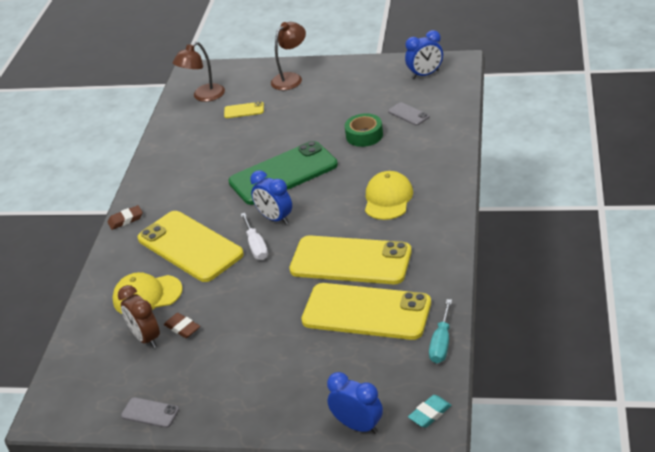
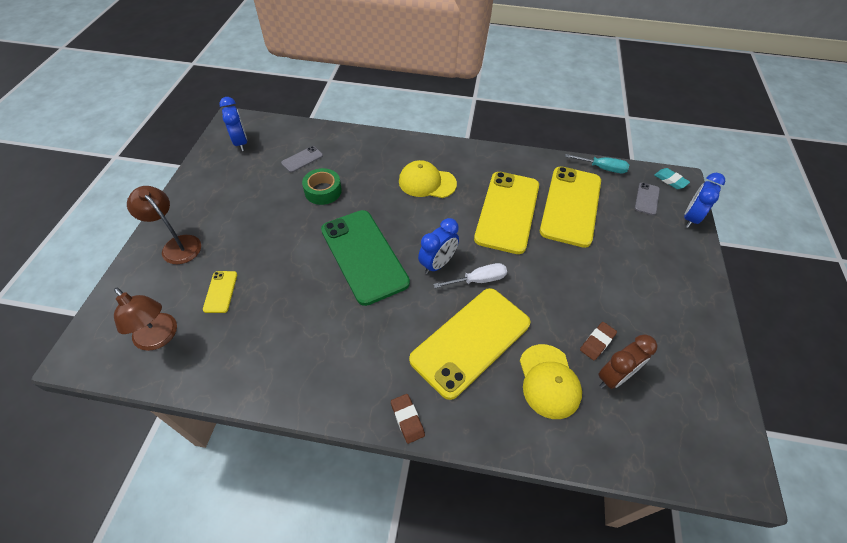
camera: 95 degrees left, 15 degrees up
(150, 413) = (712, 365): grey phone -> grey phone (647, 199)

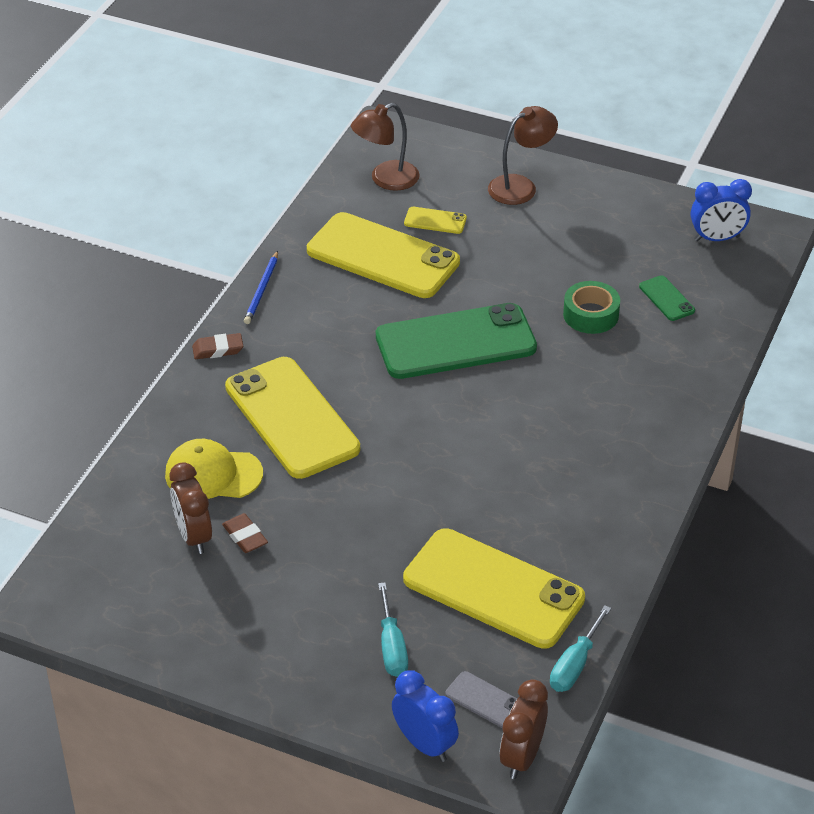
camera: 105 degrees right, 10 degrees down
(302, 159) = (666, 298): grey phone -> green phone
(322, 403) = (262, 290): none -> blue pencil
(427, 182) = (586, 427): yellow cap -> none
(437, 264) = (420, 410): blue clock -> none
(478, 280) = (380, 445): white screwdriver -> none
(507, 211) = (500, 507): yellow phone -> yellow phone (383, 256)
(637, 243) = (392, 647): none -> turquoise screwdriver
(670, 180) = (522, 757): turquoise eraser -> brown clock

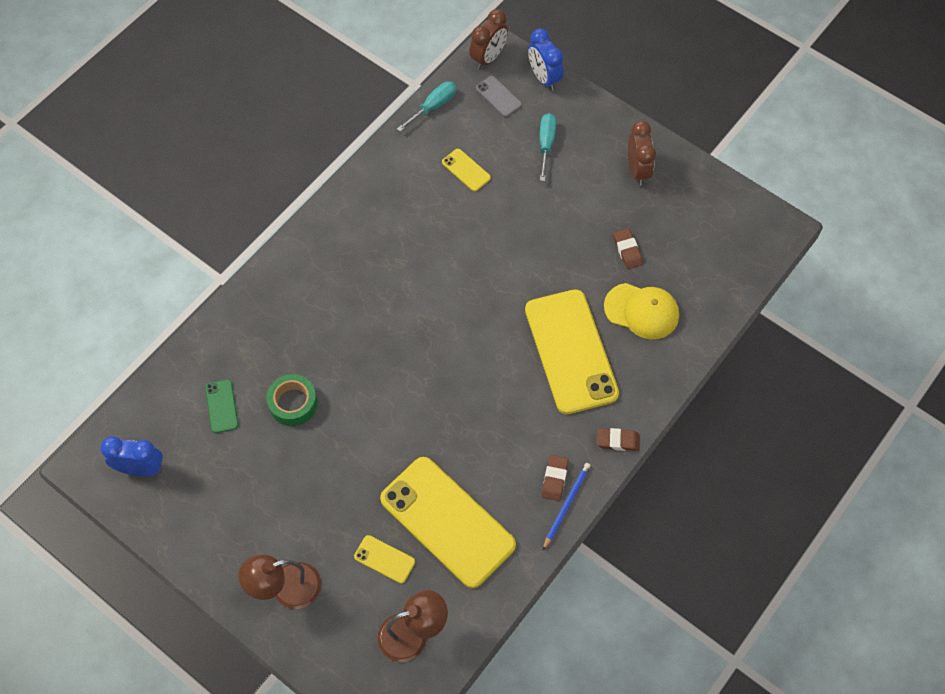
camera: 165 degrees left, 20 degrees up
(194, 536) = (664, 259): brown clock -> brown clock (637, 170)
(280, 307) = (554, 479): none -> brown eraser
(455, 342) = (417, 400): green phone -> none
(493, 589) = (466, 170): yellow phone -> yellow phone, size x0.42

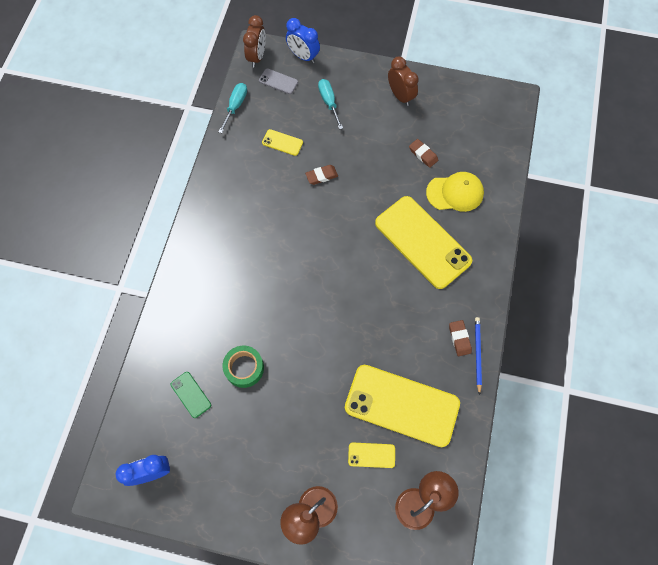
camera: 25 degrees left, 5 degrees up
(617, 441) = (487, 292): brown eraser -> brown eraser (321, 176)

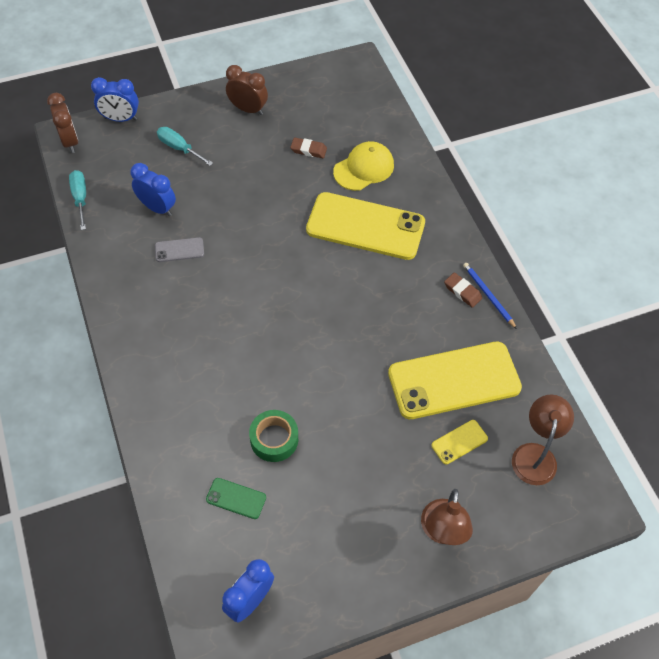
camera: 35 degrees left, 10 degrees down
(278, 81) = (110, 154): grey phone -> grey phone (179, 250)
(282, 142) = (157, 208): yellow phone -> blue clock
(321, 176) = (222, 218): brown eraser -> none

